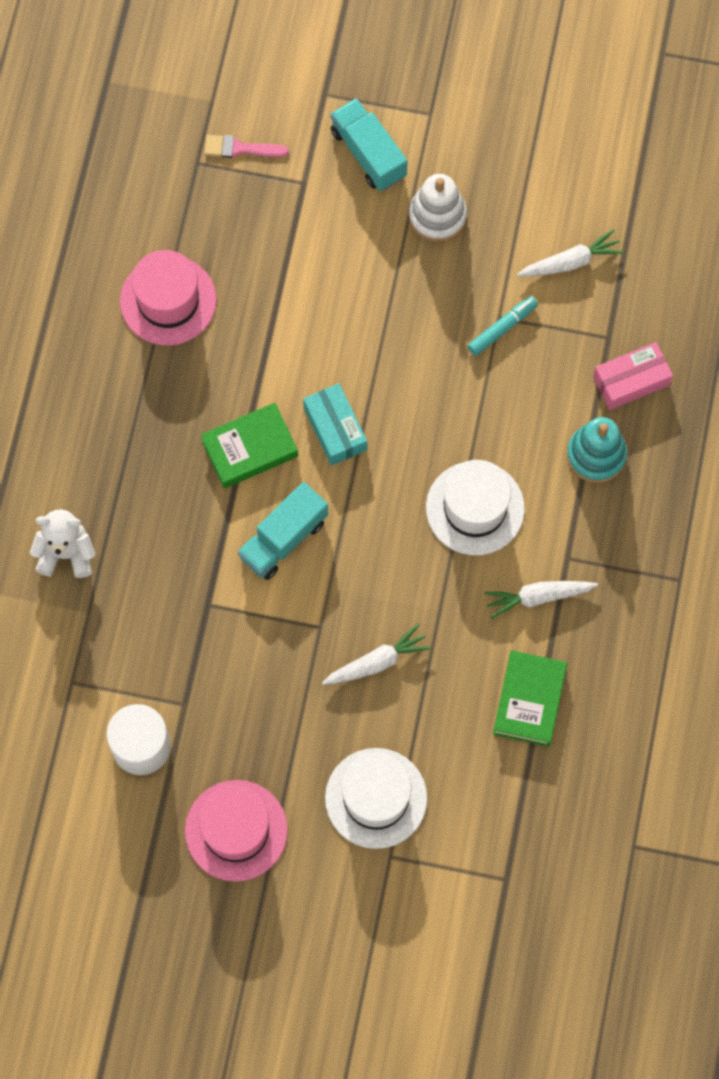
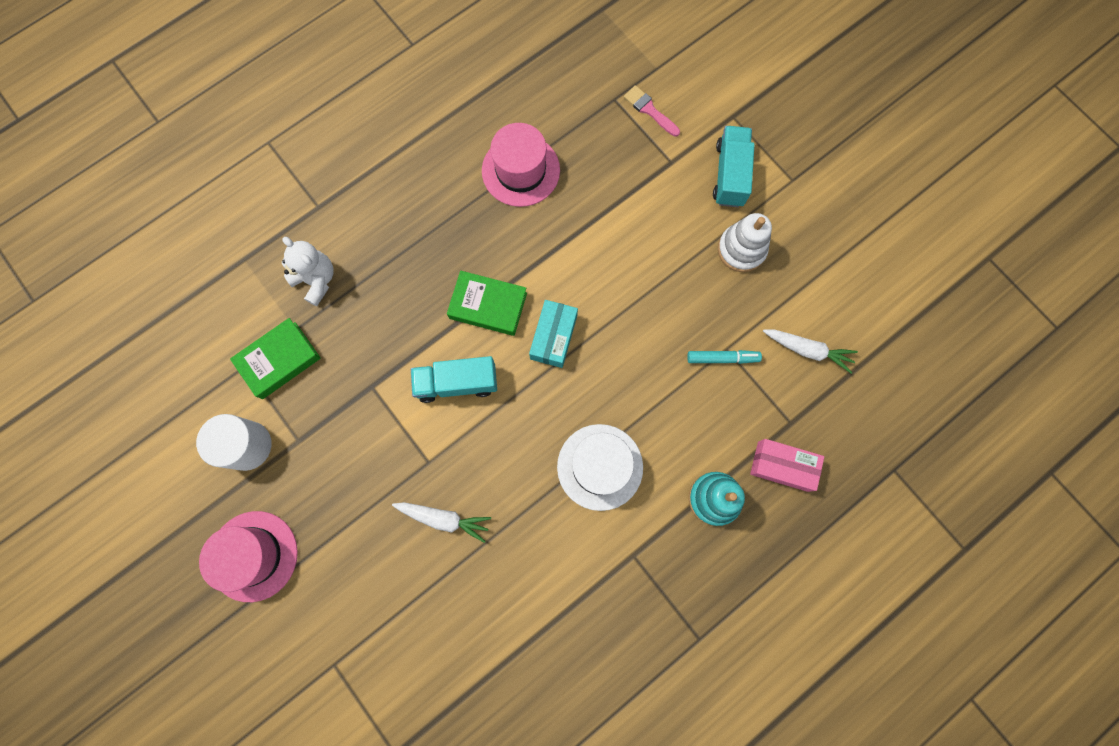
camera: 40 degrees right, 5 degrees up
(376, 798) = (360, 614): white hat -> none
(529, 700) = (521, 636): green book -> green book (279, 360)
(538, 597) = (590, 566): white carrot -> none

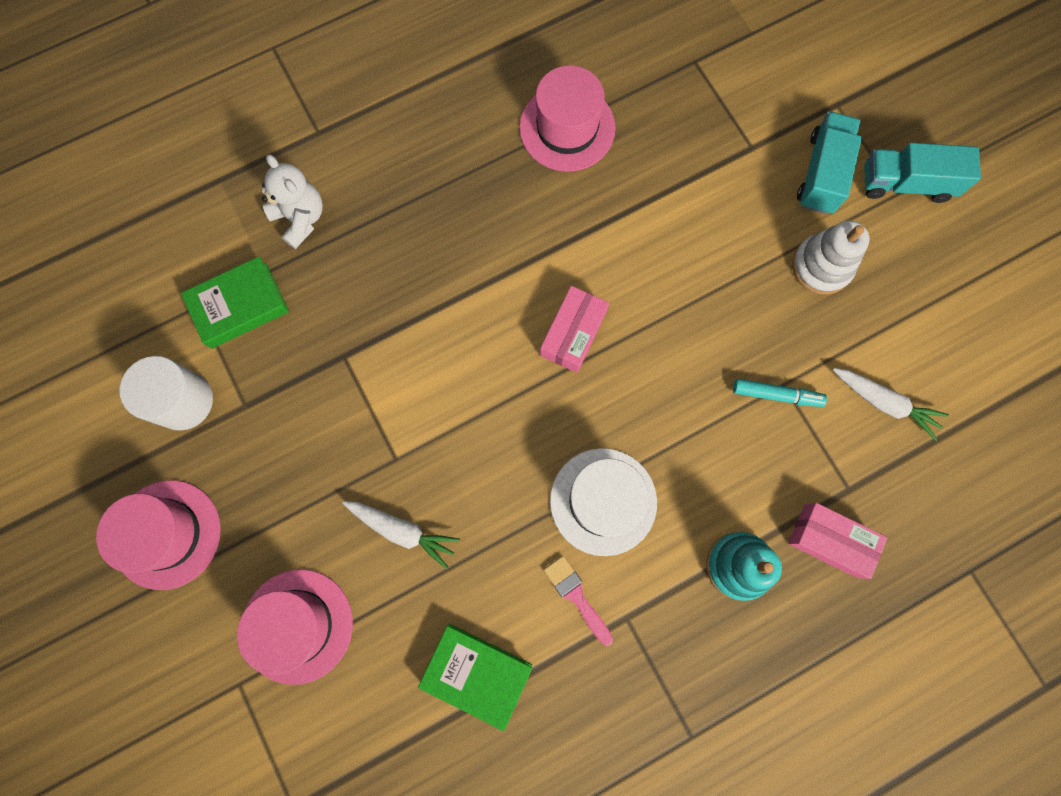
camera: 10 degrees right, 0 degrees up
(373, 610) = (297, 626): none -> pink hat
(457, 383) = (446, 369): turquoise truck -> turquoise truck (905, 184)
(488, 305) = (500, 282): green book -> green book (476, 674)
(554, 337) = (573, 334): turquoise box -> pink box
(649, 110) = (735, 81): pink brush -> pink brush (576, 596)

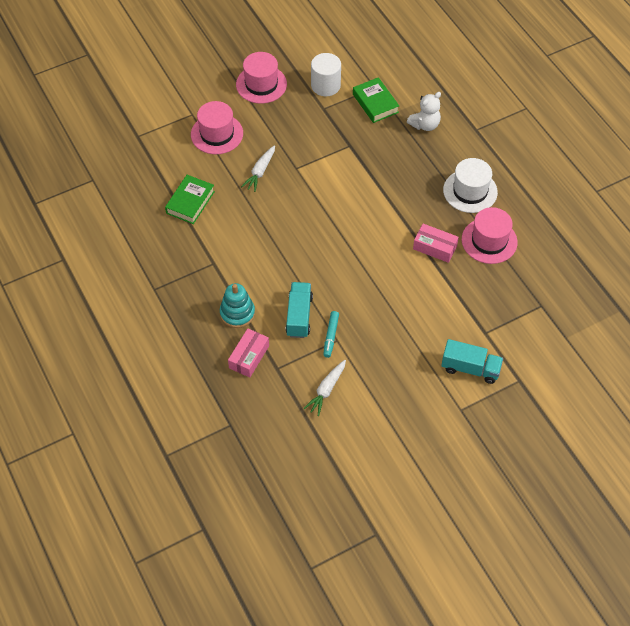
camera: 90 degrees right, 20 degrees down
(573, 334) = (364, 242): pink box -> pink box (435, 247)
(576, 596) = (225, 242): pink brush -> none
(603, 501) = (273, 254): white hat -> white hat (470, 191)
(821, 266) = (409, 364): white stacking toy -> none
(905, 184) = (467, 414): turquoise truck -> turquoise truck (299, 316)

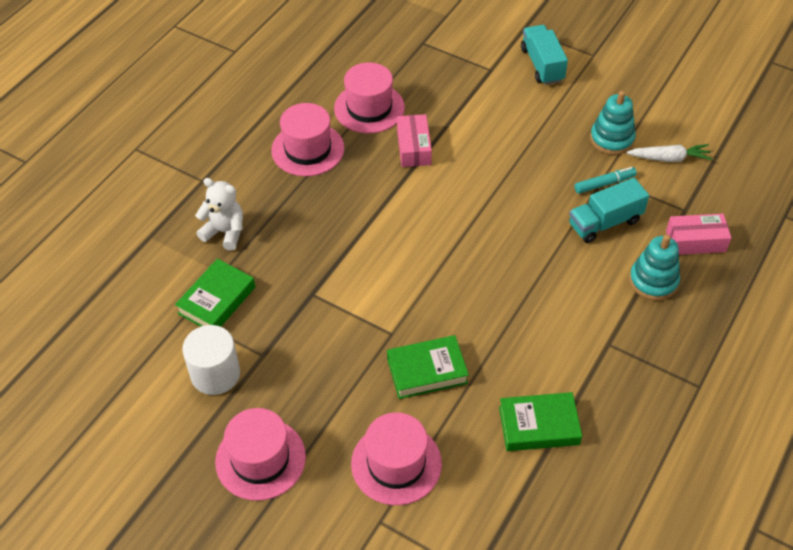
camera: 120 degrees left, 5 degrees down
(260, 172) = (427, 371): white carrot -> green book
(367, 366) = (611, 139): none -> turquoise stacking toy
(470, 191) = (308, 149): white hat -> pink hat

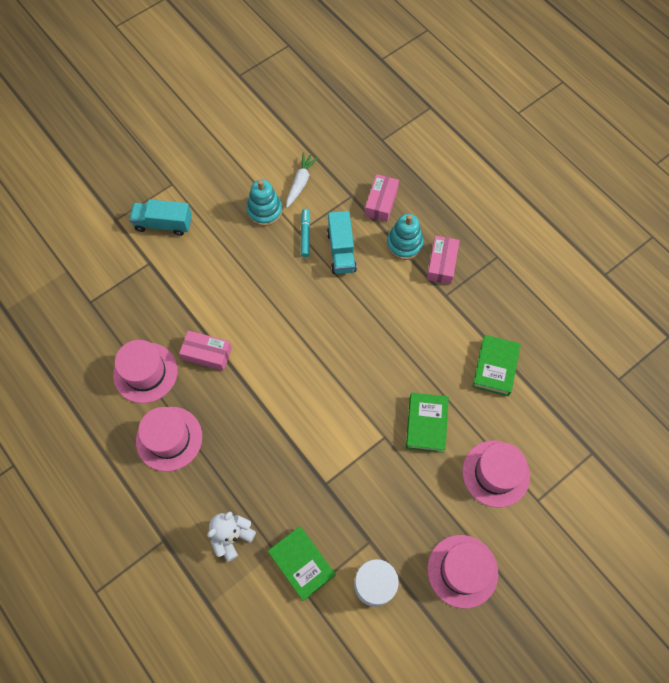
camera: 70 degrees left, 15 degrees up
(650, 327) = (441, 264): none -> pink box

